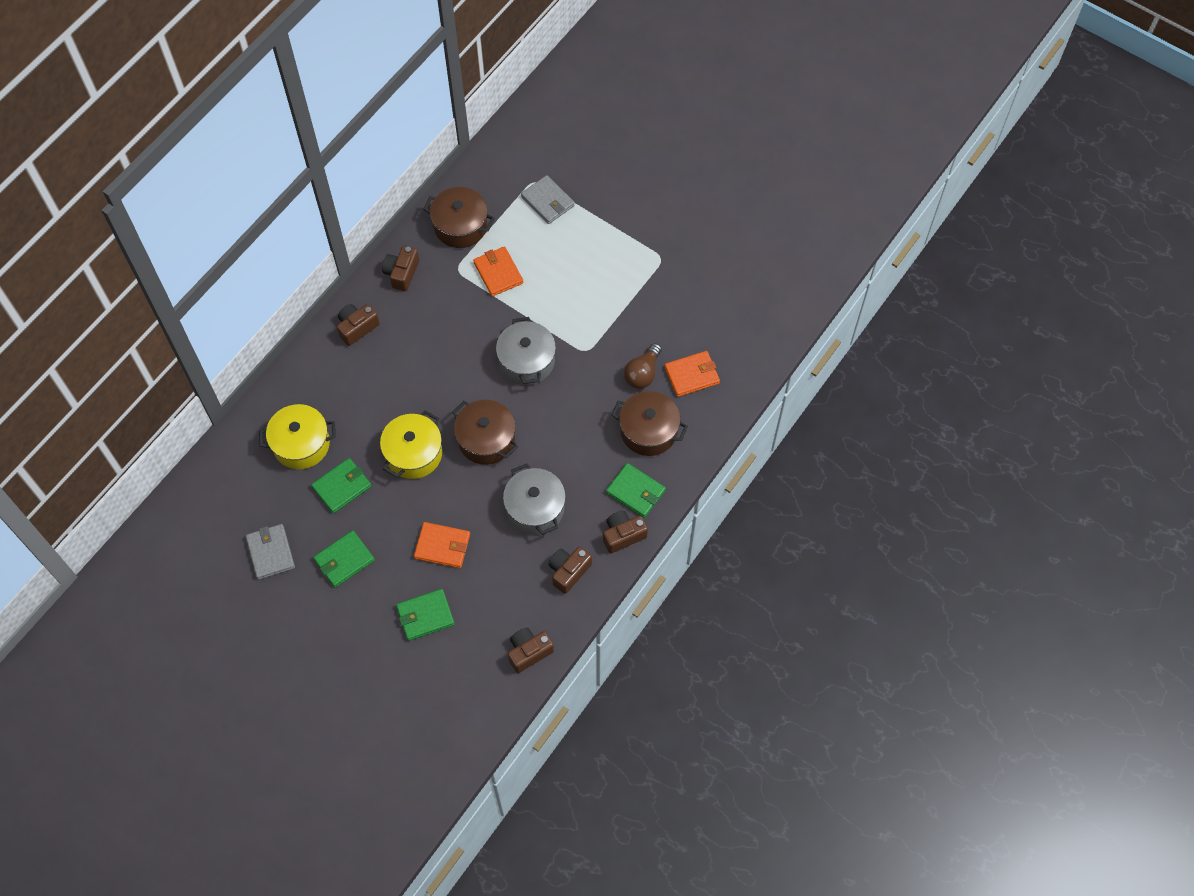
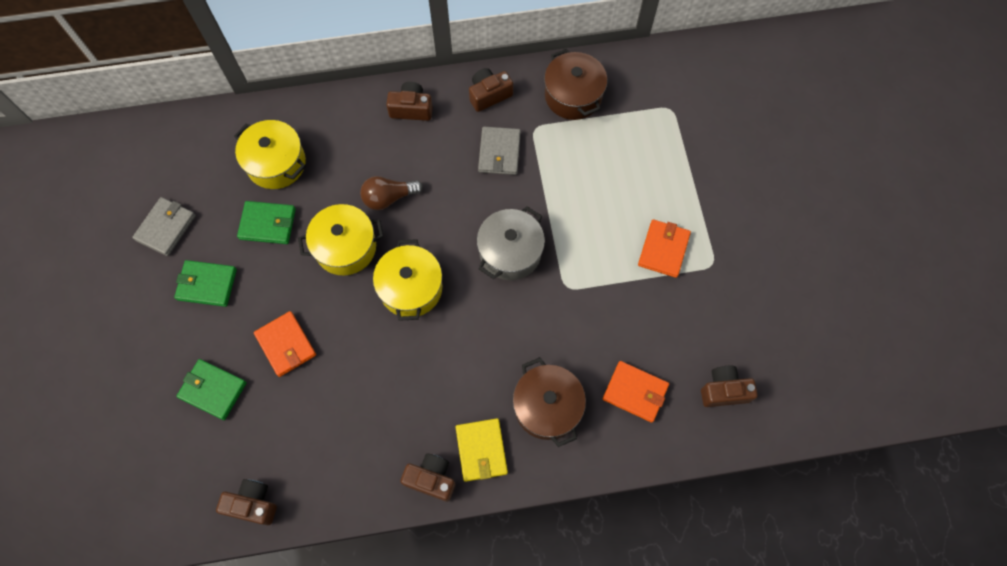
camera: 45 degrees right, 5 degrees up
(486, 439) = (411, 288): brown pot -> yellow pot
(498, 273) = (563, 159): orange wallet -> orange wallet (663, 249)
(535, 508) = (387, 383): grey pot -> none
(548, 201) = (664, 134): grey wallet -> grey wallet (499, 152)
(568, 571) = (355, 466): brown camera -> brown camera (724, 390)
(636, 491) = (481, 450): green wallet -> yellow wallet
(642, 373) = (594, 351): brown light bulb -> brown light bulb (388, 198)

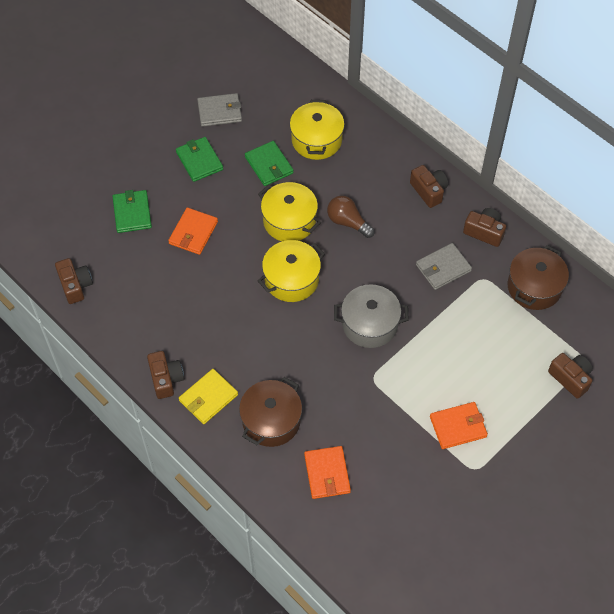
camera: 55 degrees right, 10 degrees down
(724, 390) = (376, 536): brown camera -> brown camera (570, 378)

